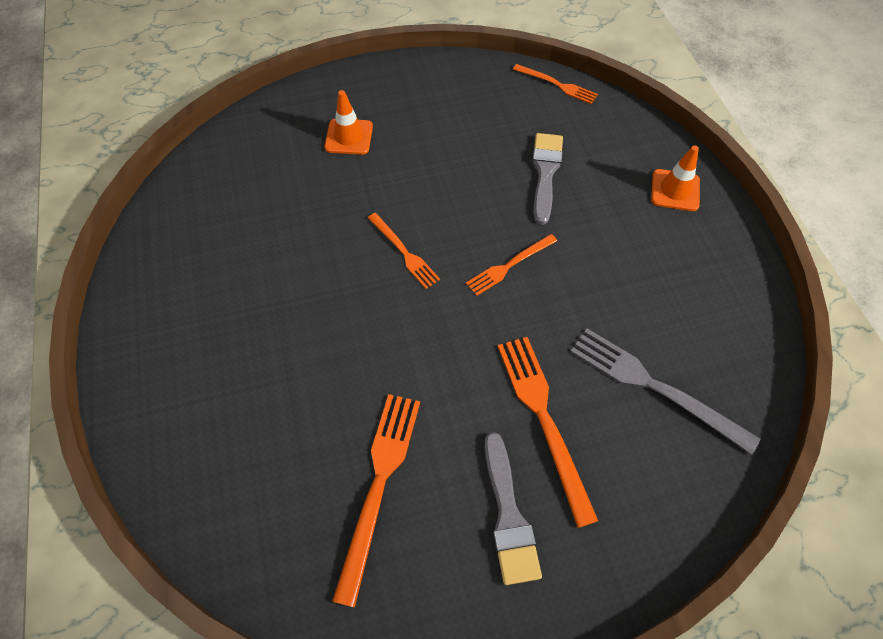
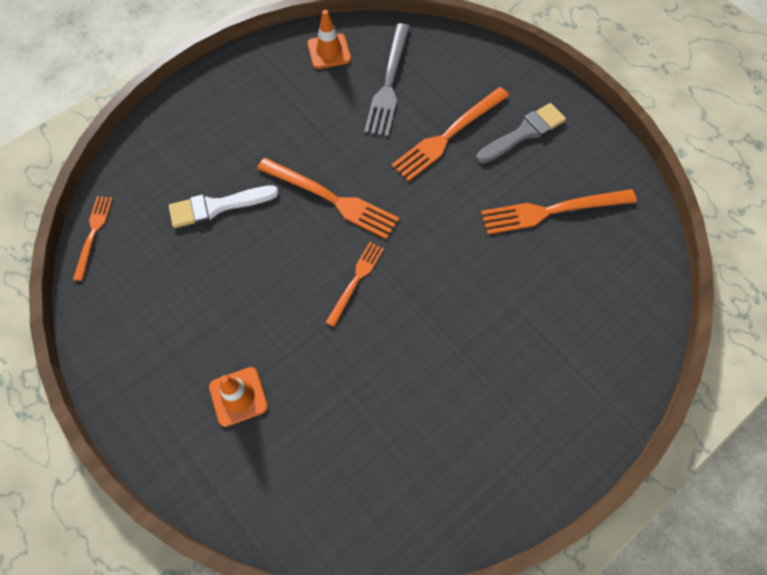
camera: 115 degrees left, 5 degrees up
(509, 265) = (331, 199): orange fork -> orange fork, size x1.66
(545, 173) = (217, 206): grey brush -> white brush
(675, 190) = (200, 111): orange traffic cone -> orange traffic cone (329, 51)

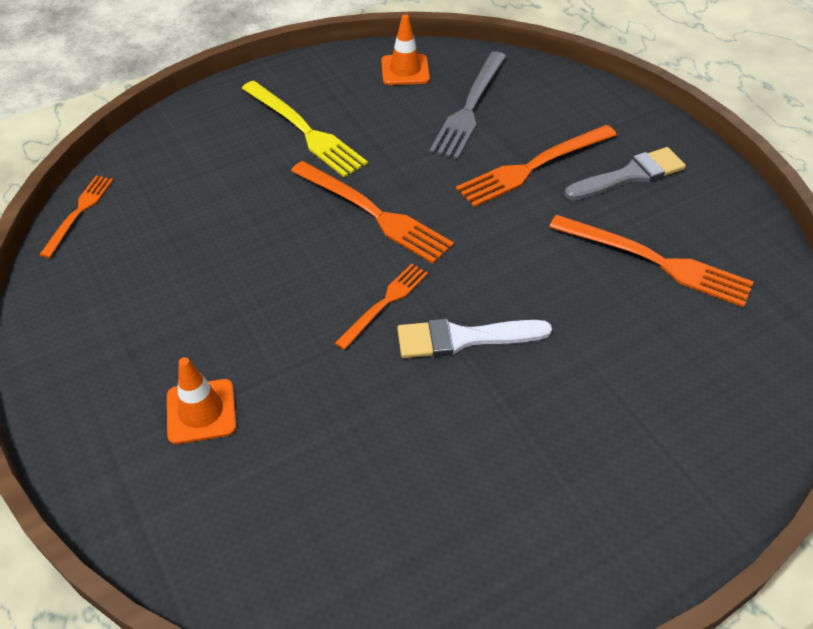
camera: 10 degrees right, 15 degrees down
(217, 206) = (233, 204): white brush -> white brush (464, 338)
(258, 125) = (304, 130): none -> yellow fork
(552, 211) = (655, 261): orange fork -> orange fork turned 150 degrees counterclockwise

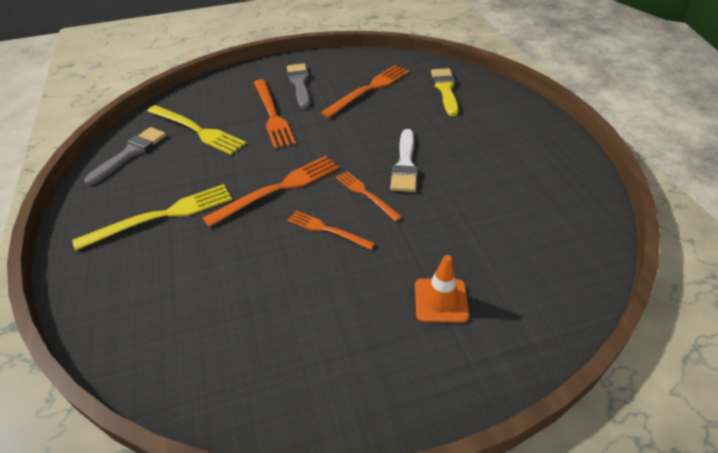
camera: 75 degrees left, 5 degrees down
(79, 213) = (172, 393): orange fork -> orange fork (327, 230)
(405, 70) = (130, 153): orange traffic cone -> grey brush
(470, 107) = (197, 130): grey fork -> yellow fork
(708, 369) = (445, 89): none -> yellow brush

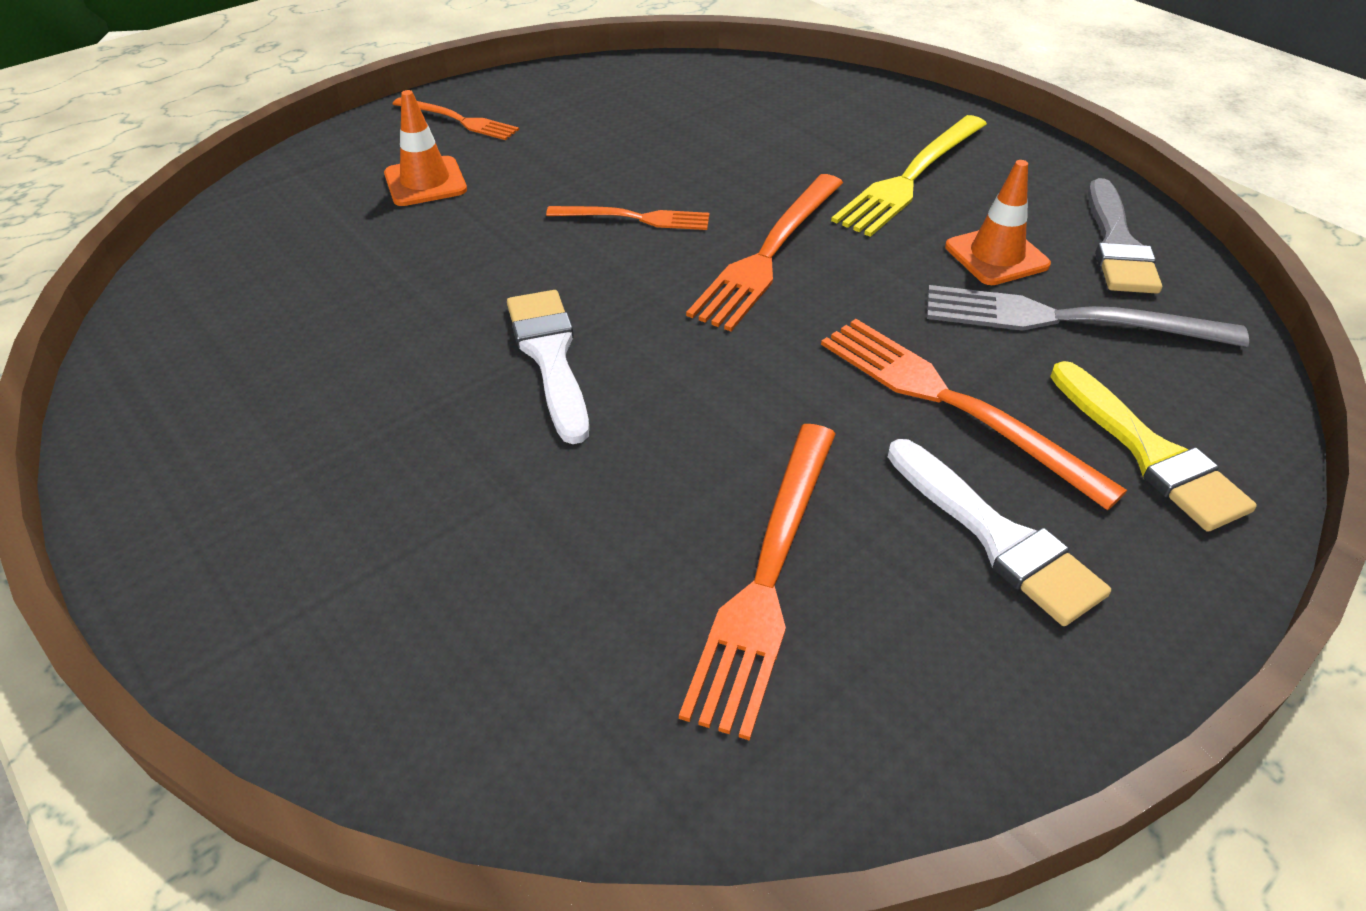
camera: 155 degrees right, 0 degrees up
(185, 161) = (996, 256): none -> orange traffic cone
(197, 130) = (1067, 320): yellow fork -> grey fork
(299, 84) = (996, 537): grey brush -> white brush
(366, 194) = (601, 282): orange fork -> orange fork (458, 120)
(445, 89) = (516, 651): yellow brush -> yellow brush (1149, 452)

